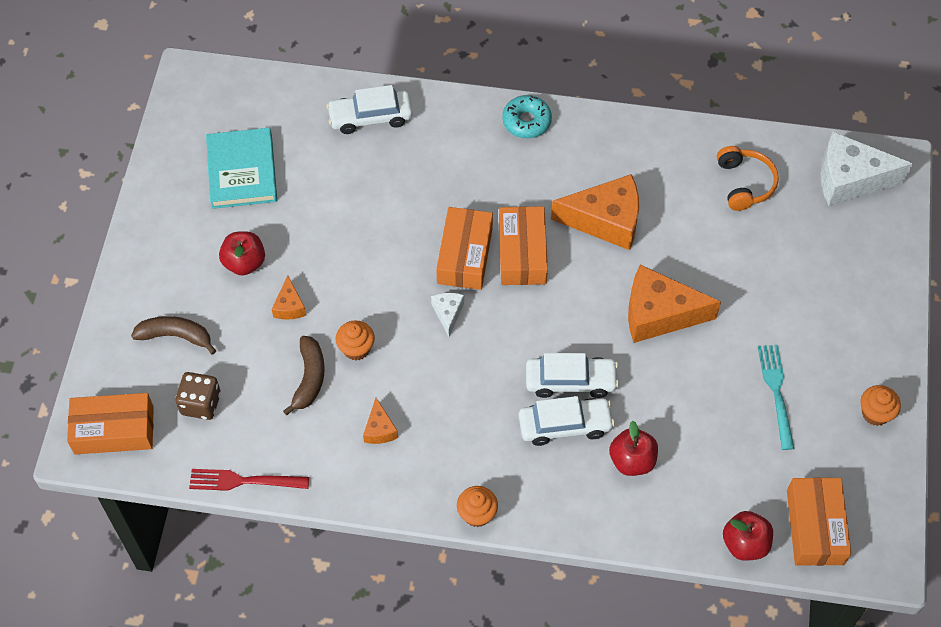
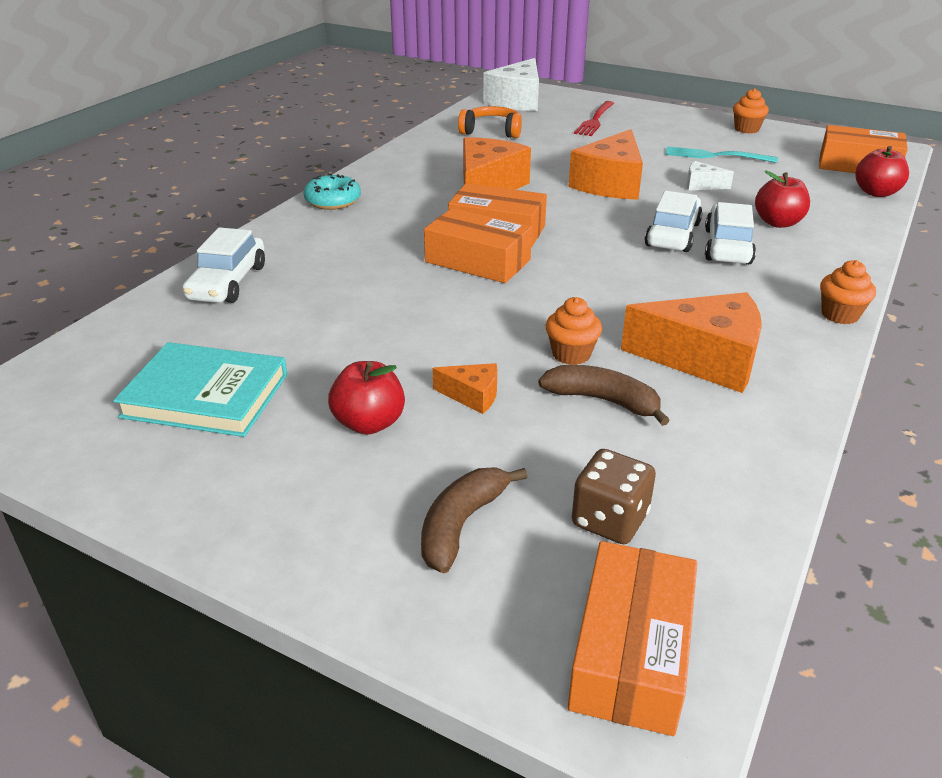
camera: 70 degrees left, 25 degrees down
(244, 481) = (771, 498): red fork -> red fork (595, 120)
(379, 429) = (704, 359): orange cheese -> orange cheese, size x2.11
(448, 313) = (551, 284): white cheese -> white cheese (702, 185)

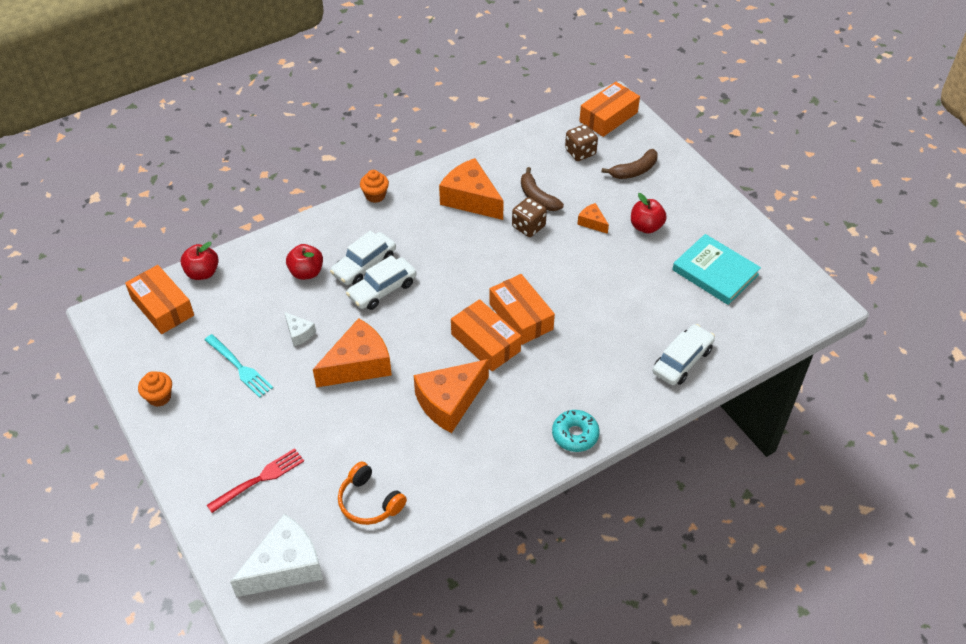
camera: 150 degrees left, 15 degrees up
(571, 354) = (528, 226): orange cupcake -> brown dice

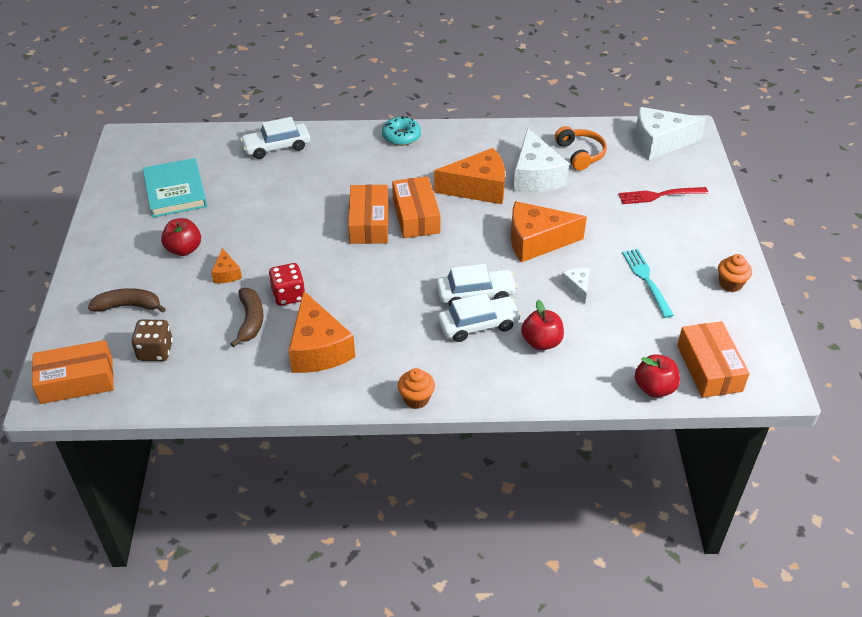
camera: 150 degrees left, 5 degrees down
(401, 445) = (535, 176): none -> white cheese
(528, 226) = (288, 295): brown dice -> red dice

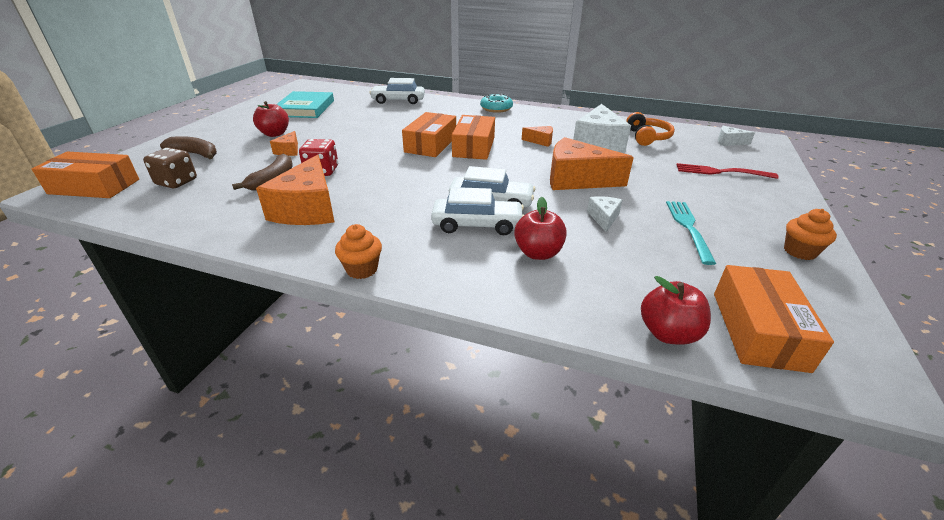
camera: 20 degrees right, 10 degrees down
(478, 188) = (540, 141): orange cheese -> orange cheese, size x0.47
(659, 143) = (729, 142): white cheese -> white cheese, size x0.47

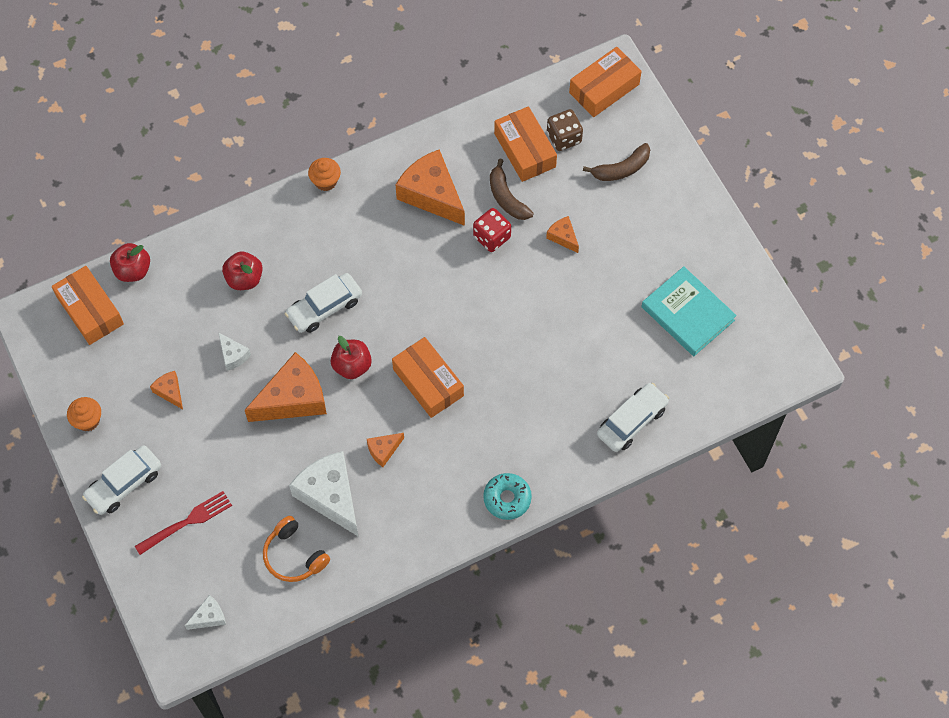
camera: 135 degrees right, 30 degrees up
(275, 134) = (622, 247): red apple -> red apple (352, 366)
(431, 144) = (469, 353): orange box -> orange box (525, 150)
(477, 225) = (307, 274): white car -> white car (124, 484)
(688, 228) = (170, 391): turquoise fork -> orange cheese

